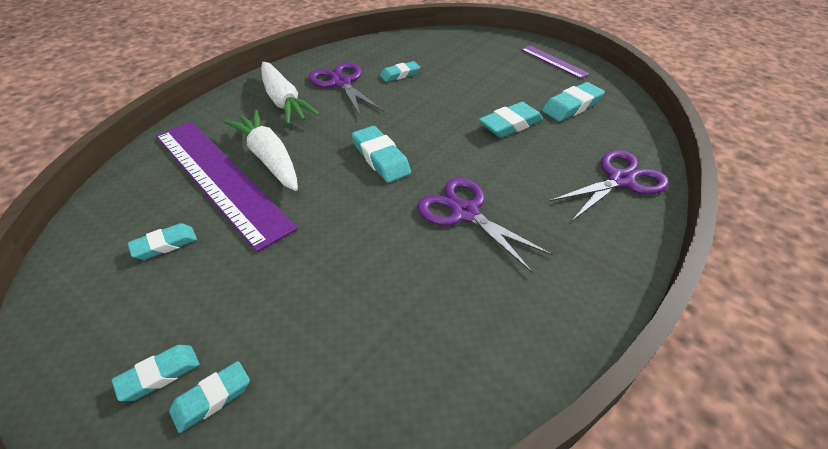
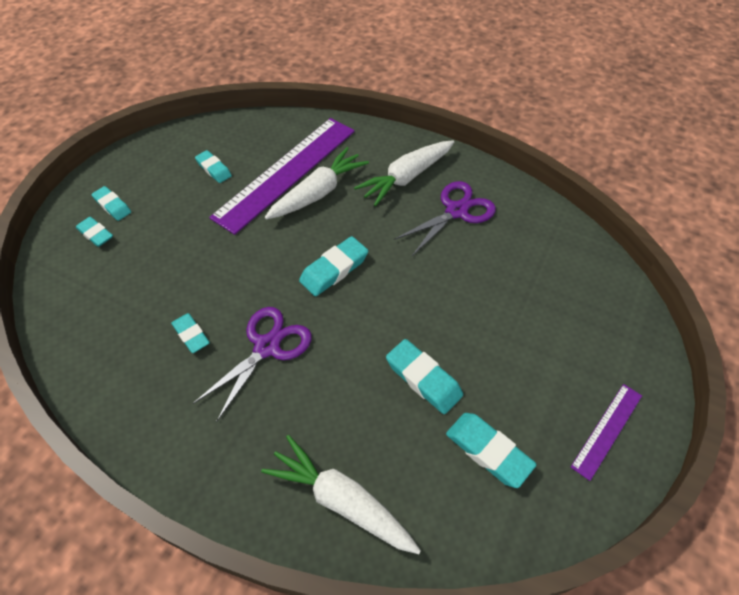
camera: 80 degrees right, 10 degrees up
(400, 74) = (494, 257): turquoise eraser -> turquoise eraser (191, 335)
(620, 180) = (341, 500): purple scissors -> white carrot

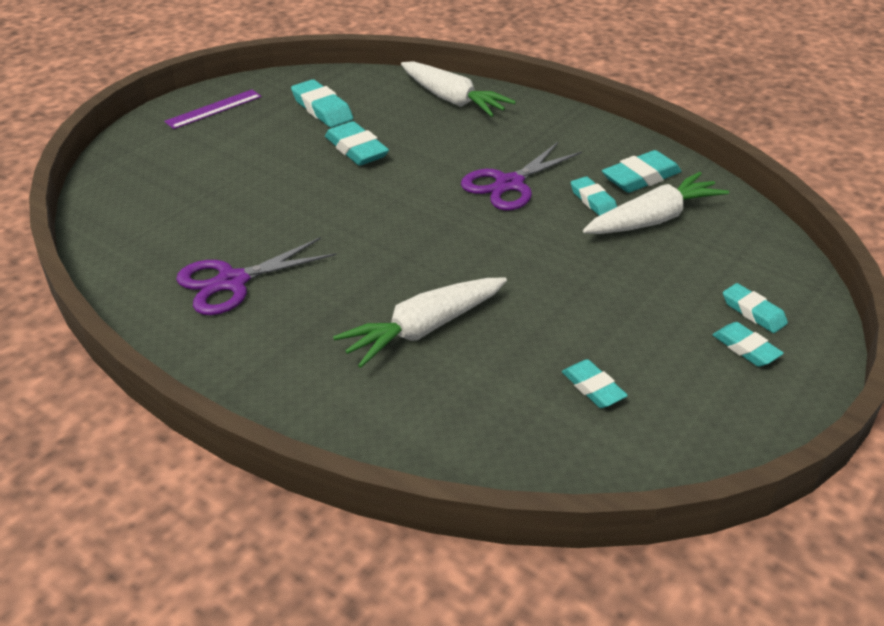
camera: 170 degrees left, 15 degrees down
(286, 172) = (470, 367): purple ruler -> none
(334, 269) = (422, 238): turquoise eraser -> turquoise eraser (641, 178)
(406, 178) = (280, 335): white carrot -> white carrot (654, 219)

